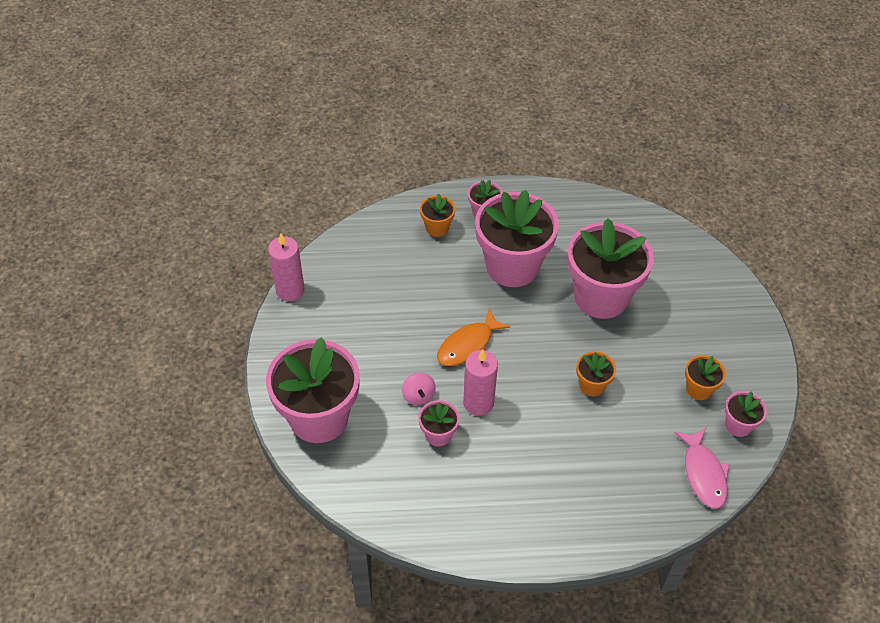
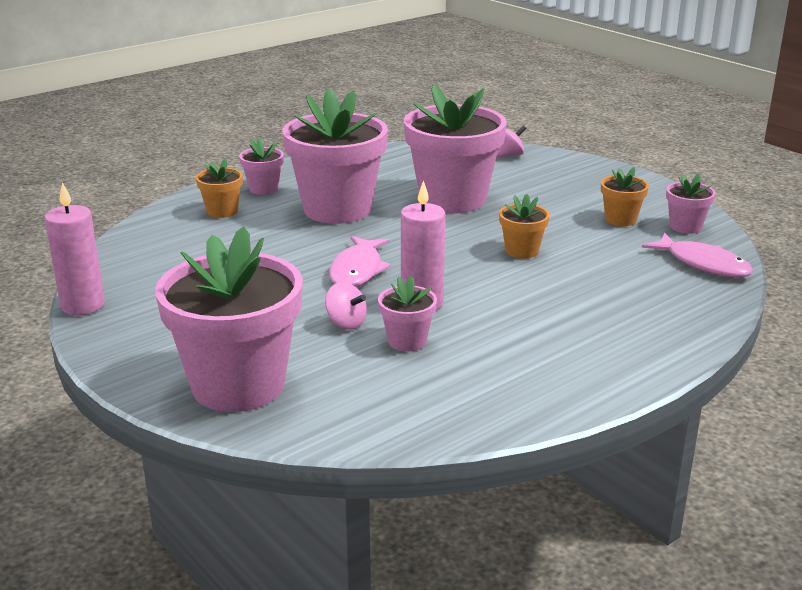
camera: 35 degrees left, 25 degrees down
(468, 345) = (357, 270): orange fish -> pink fish
(697, 259) = (509, 155): none -> pink spinning top

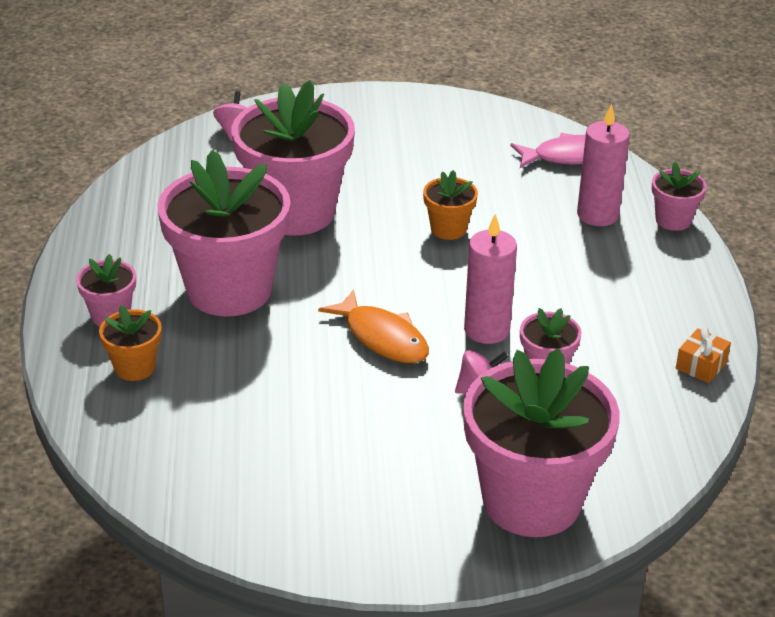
camera: 55 degrees left, 10 degrees up
(83, 305) = (259, 551): pink candle -> pink candle (597, 215)
(357, 270) = (382, 337): pink fish -> orange fish
(512, 408) = (701, 365): none -> orange gift
(620, 219) = (448, 149): orange flower pot -> none
(685, 227) = (499, 127): pink flower pot -> pink flower pot (673, 220)

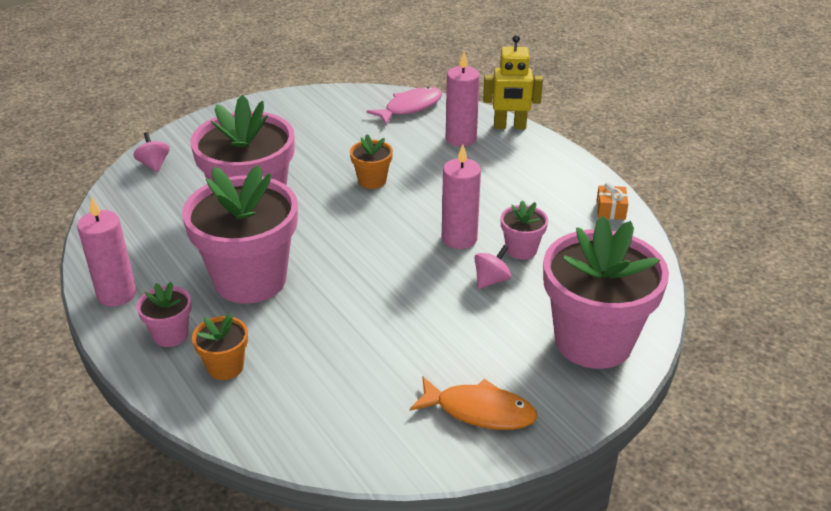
camera: 30 degrees left, 0 degrees up
(94, 255) = (117, 294): none -> pink candle
(382, 337) = (393, 271): orange fish -> orange fish (479, 411)
(673, 220) = (509, 126): pink flower pot -> yellow robot

